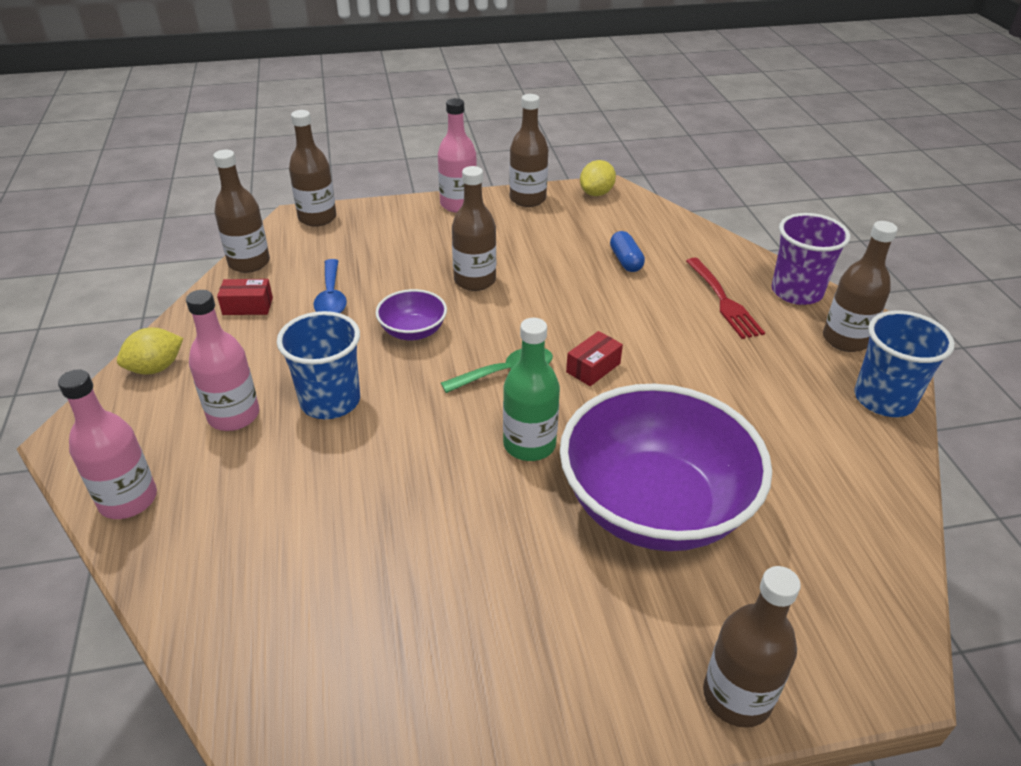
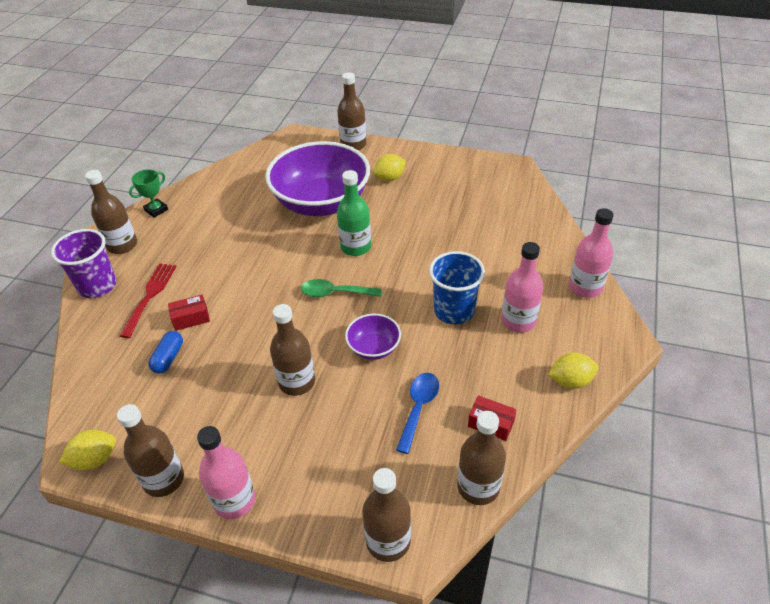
camera: 150 degrees left, 5 degrees up
(578, 618) = (390, 178): none -> yellow lemon
(593, 368) = (281, 278): red box -> red box (191, 318)
(884, 399) = (156, 210): blue cup -> green trophy

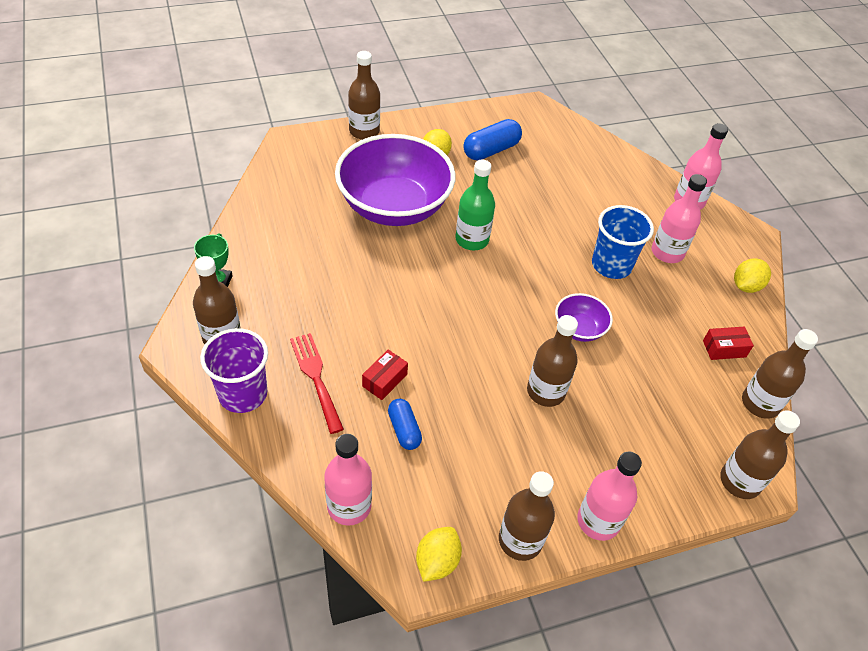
camera: 40 degrees left, 5 degrees up
(82, 390) = (349, 506): none -> pink bottle
(335, 293) = (497, 293): green spoon -> none
(418, 408) = (662, 363): blue spoon -> none
(440, 188) = (491, 150): none -> blue capsule

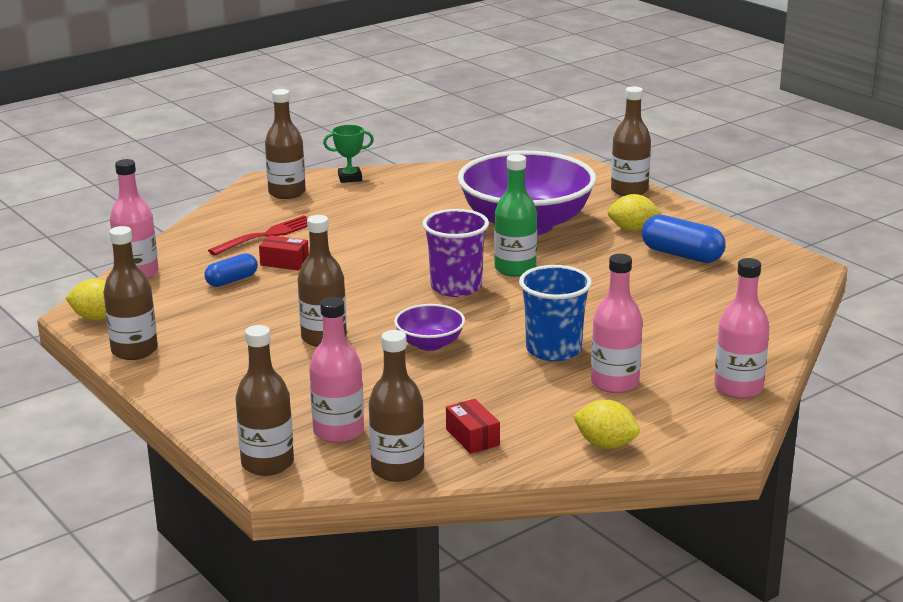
camera: 75 degrees right, 25 degrees down
(243, 394) = (231, 213): purple cup -> purple cup (456, 287)
(598, 521) = (173, 386): pink bottle -> pink bottle (338, 431)

